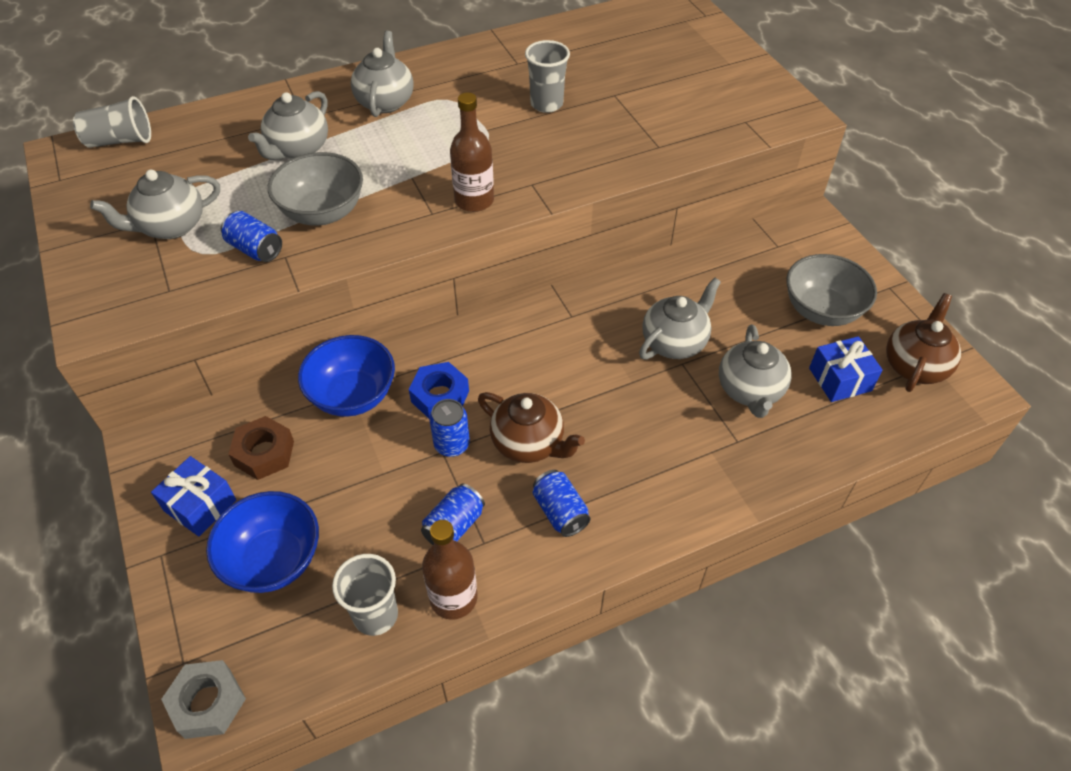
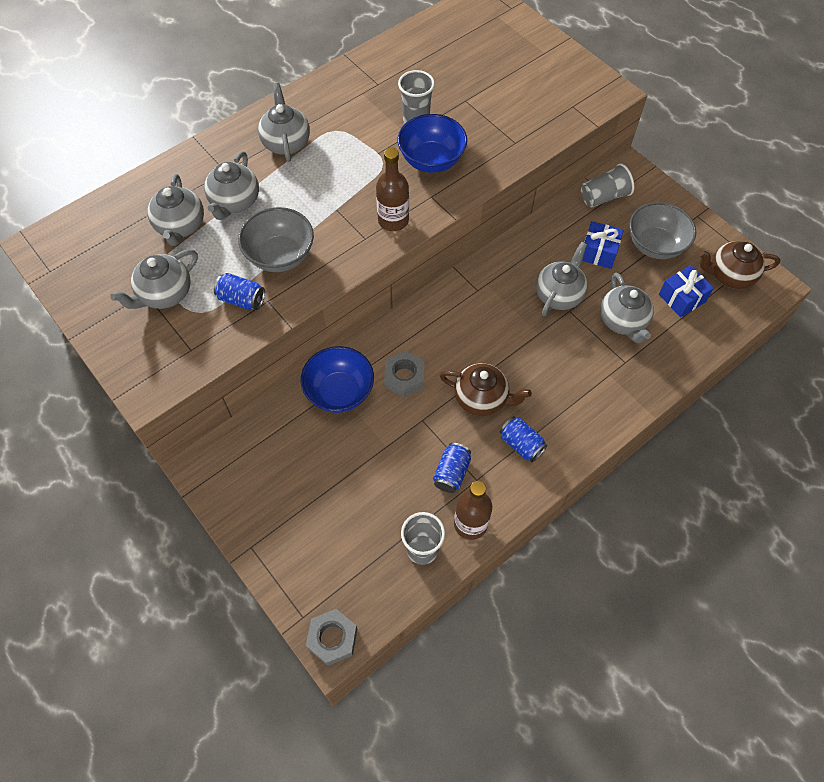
camera: 15 degrees left, 10 degrees up
(120, 141) = (82, 224): grey cup -> grey cup (604, 197)
(200, 505) = (263, 503): blue gift -> blue gift (598, 252)
(225, 162) = (180, 226): none -> grey teapot
(264, 453) = (292, 453): brown nut -> none
(274, 560) = (334, 529): blue bowl -> blue bowl (431, 160)
(440, 396) = (404, 377): blue nut -> grey nut
(452, 444) = (427, 413): blue can -> none
(915, 365) = (729, 275): brown teapot -> brown teapot turned 105 degrees counterclockwise

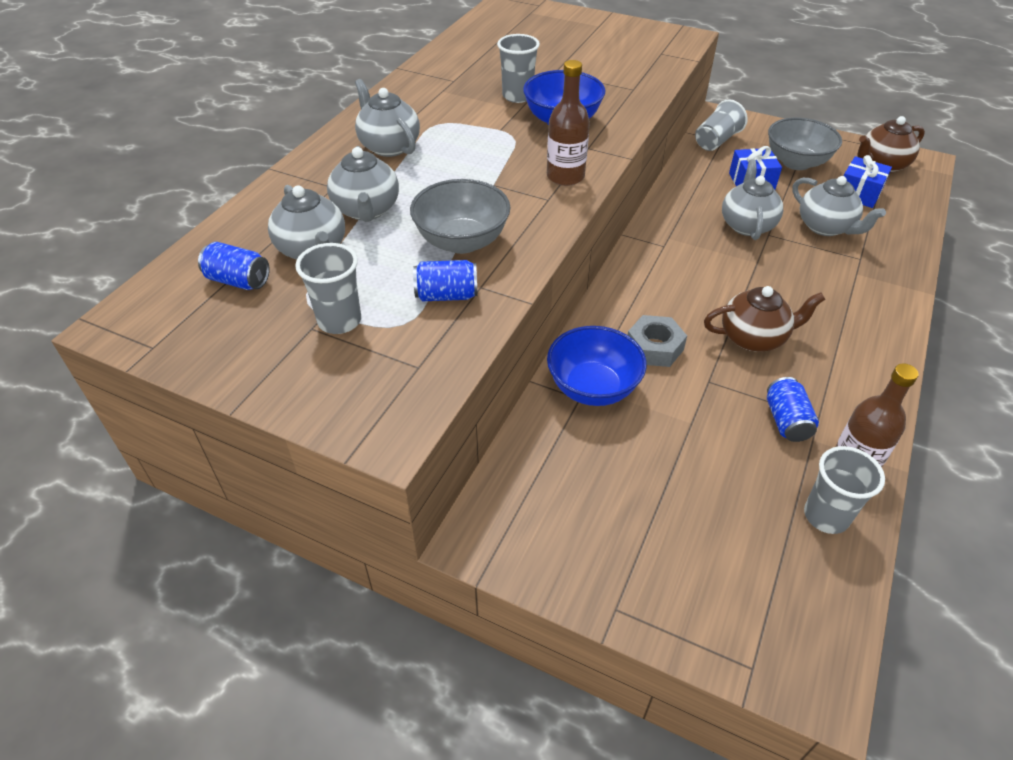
camera: 25 degrees left, 15 degrees down
(165, 294) = (339, 321): grey teapot -> grey cup
(332, 638) = (812, 677): grey nut -> none
(521, 444) = (832, 365): blue can -> blue can (238, 281)

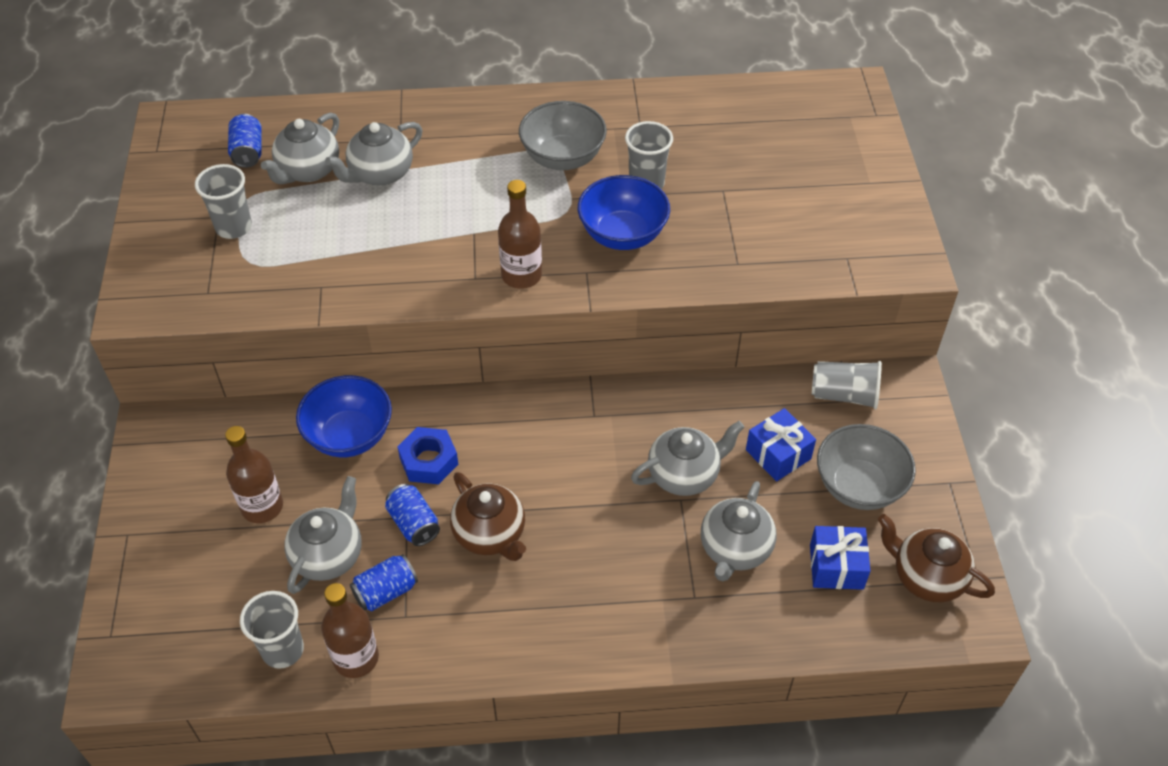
camera: 60 degrees right, 5 degrees up
(389, 146) = (486, 140): grey teapot -> grey teapot (328, 555)
(447, 295) = (298, 272): blue can -> blue can (414, 524)
(462, 241) = (374, 249): grey bowl -> grey bowl (563, 157)
(642, 478) = (262, 506): none -> brown bottle
(654, 347) = (429, 461): grey nut -> blue nut

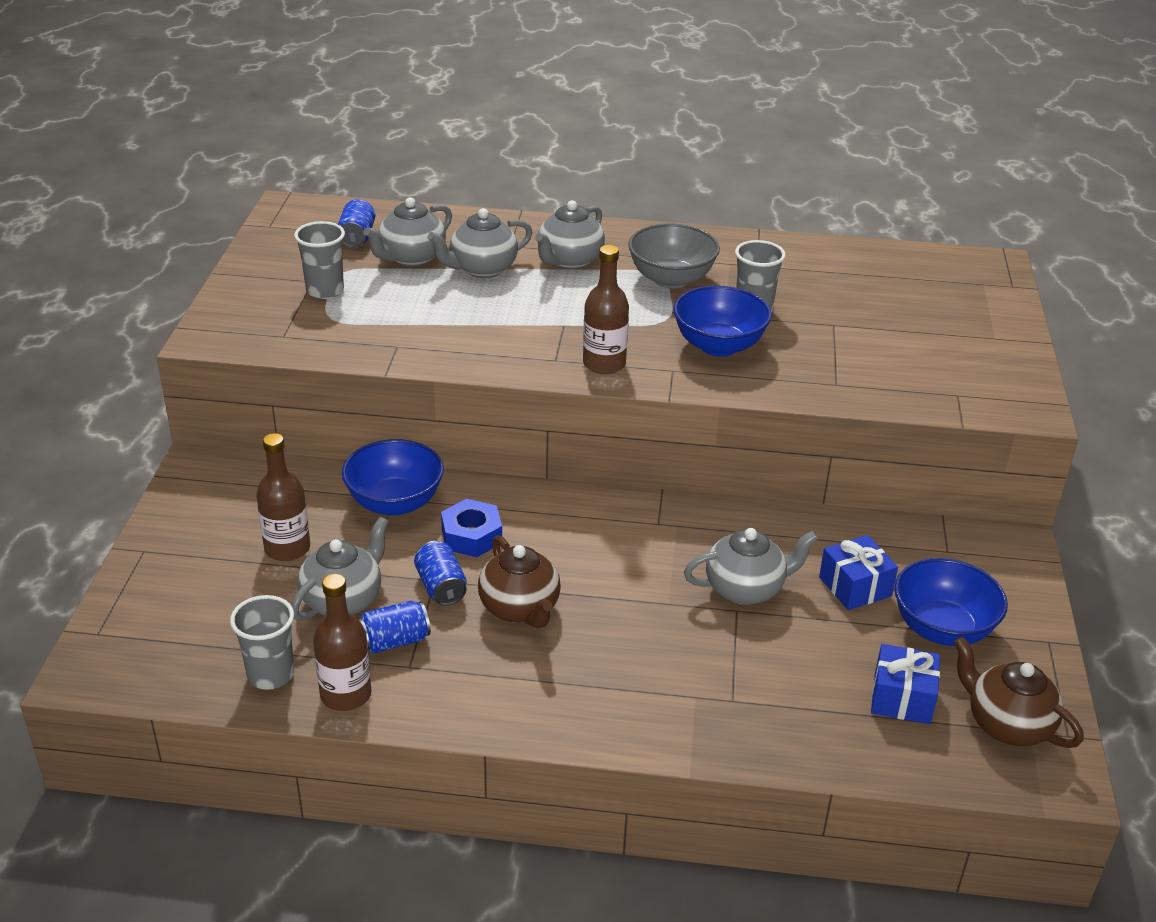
camera: 10 degrees right, 15 degrees down
(735, 549) = (788, 664): grey teapot -> grey teapot (569, 261)
(844, 395) = (940, 545): grey cup -> none
(859, 486) = (942, 629): grey bowl -> blue bowl

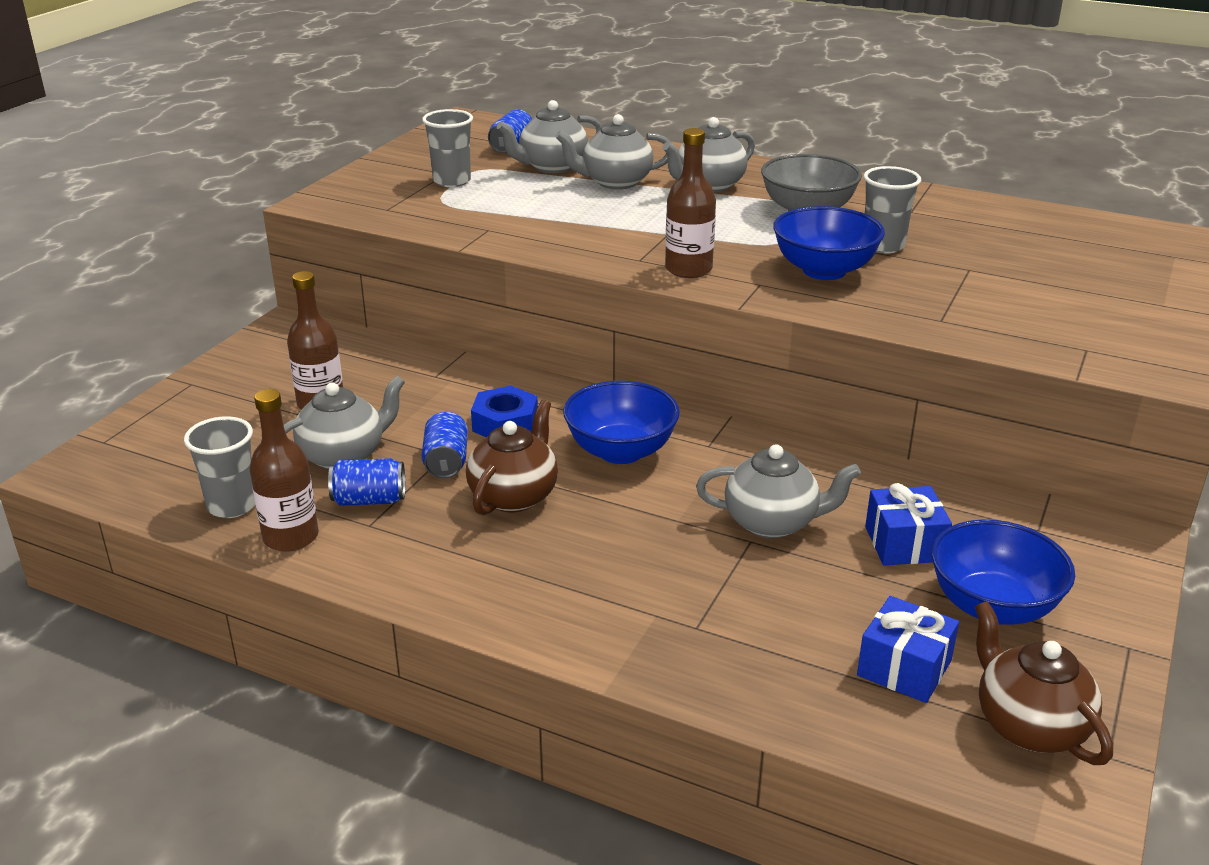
camera: 20 degrees right, 5 degrees down
(395, 503) = (448, 383): blue bowl -> blue bowl (621, 451)
(520, 609) = (514, 496): brown teapot -> brown teapot turned 150 degrees counterclockwise

